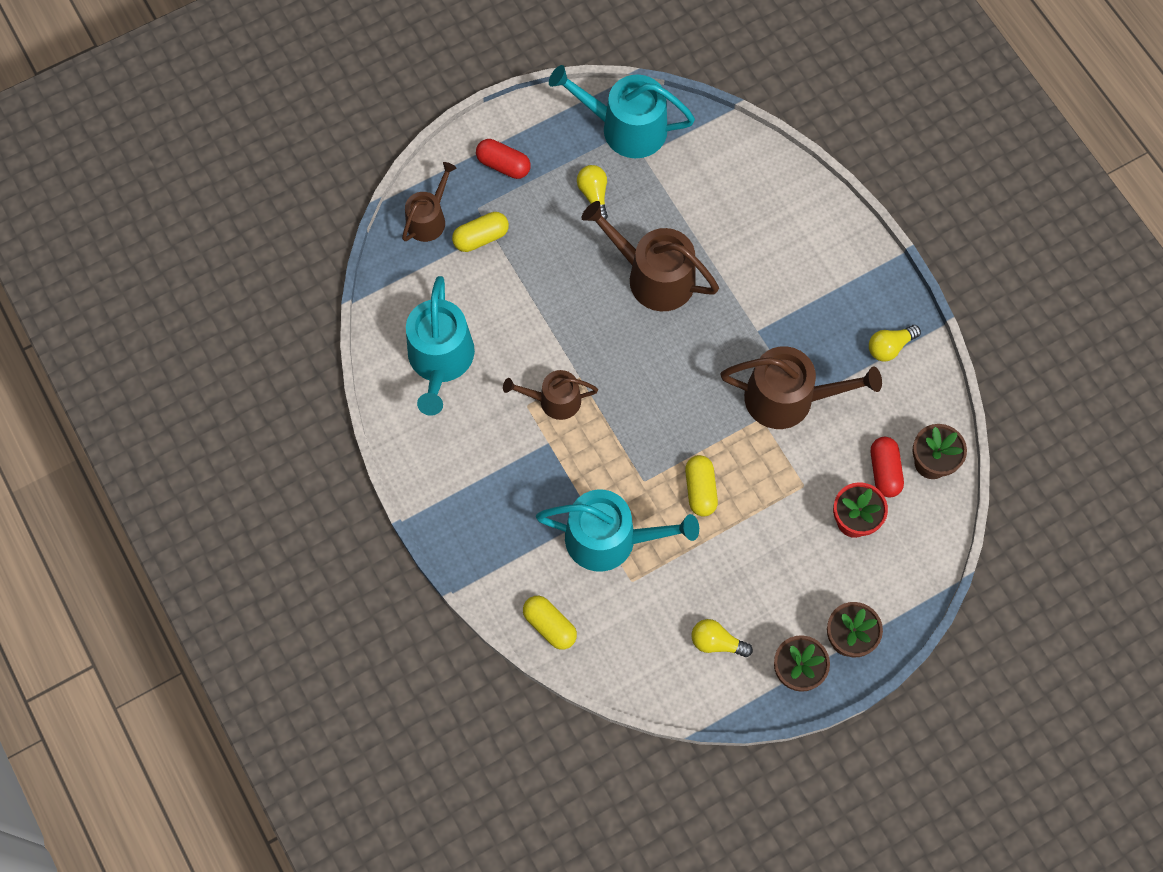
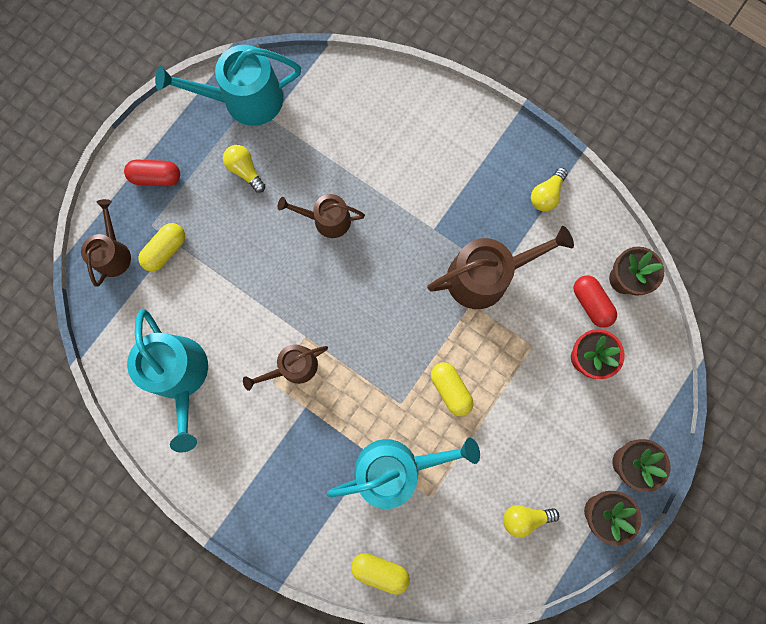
camera: 25 degrees left, 10 degrees up
(653, 276) = (327, 220): brown watering can -> brown watering can, size x0.60

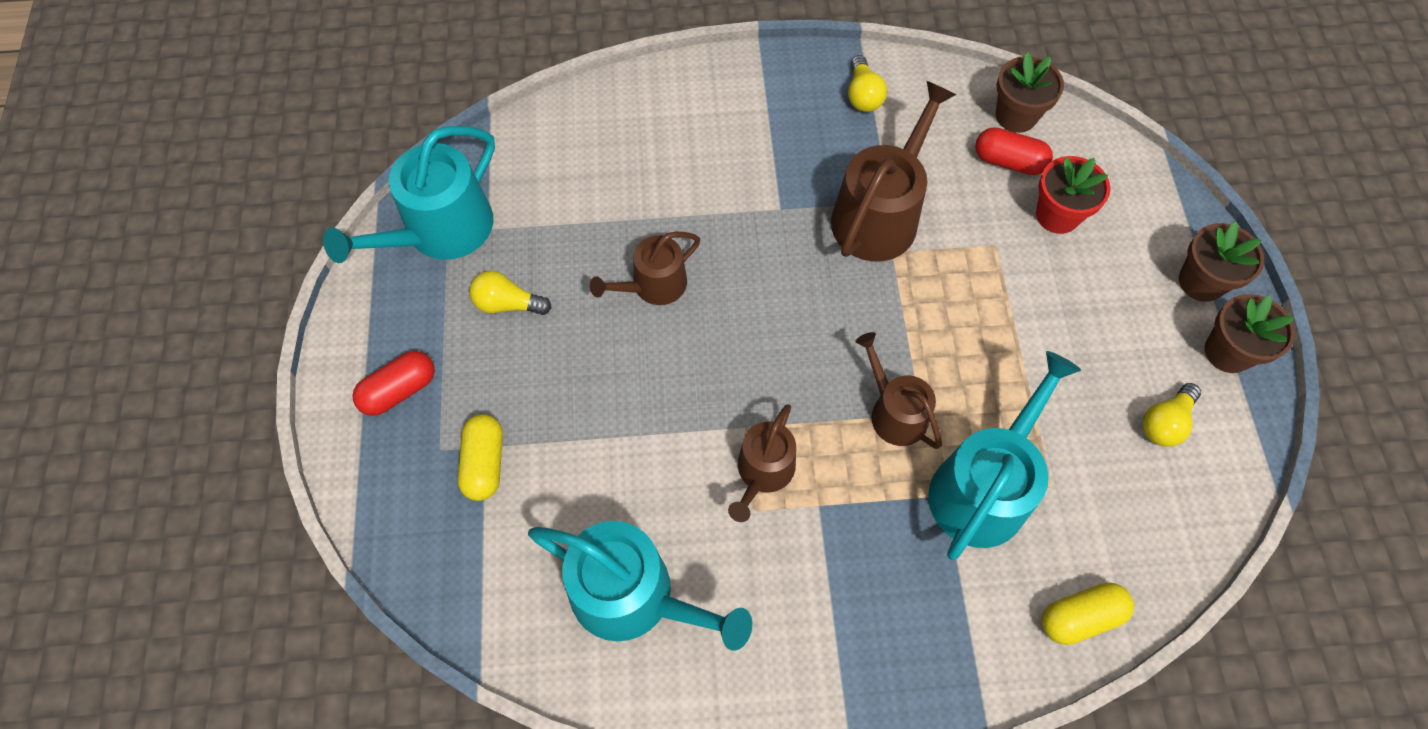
camera: 40 degrees left, 15 degrees down
(113, 253) = (417, 520): brown watering can -> brown watering can (894, 412)
(450, 389) = (957, 355): yellow capsule -> none

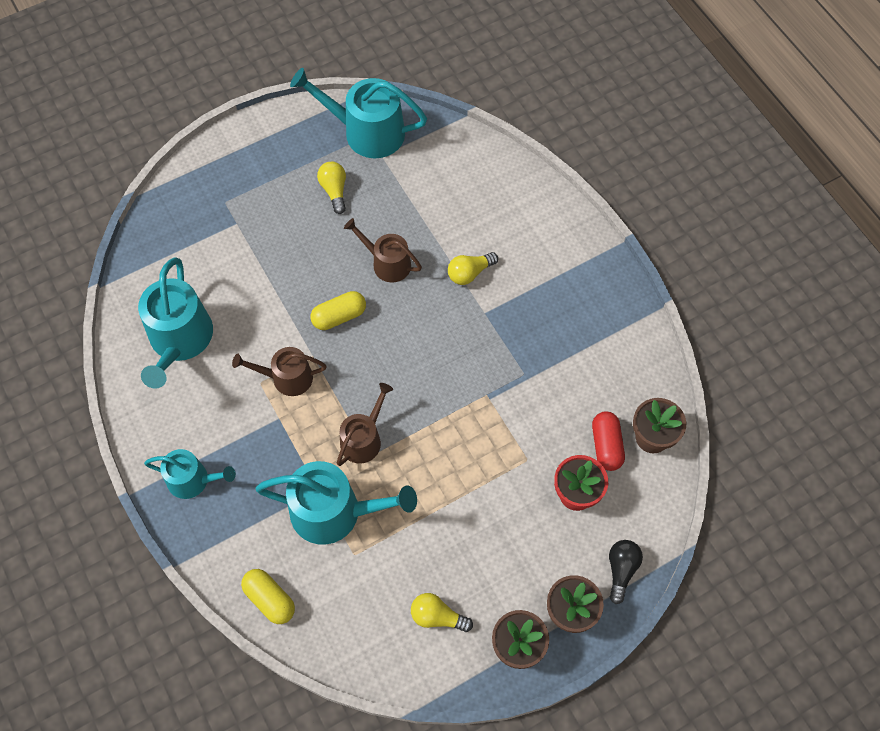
camera: 65 degrees right, 0 degrees up
(399, 390) = (252, 164): red capsule -> none
(484, 463) = (226, 228): yellow capsule -> yellow capsule (339, 316)
(863, 95) = (611, 328): yellow light bulb -> yellow light bulb (470, 273)
(865, 657) = (193, 480): none -> turquoise watering can
(879, 214) = (513, 375): brown watering can -> none
(1165, 211) = (621, 570): none -> black light bulb

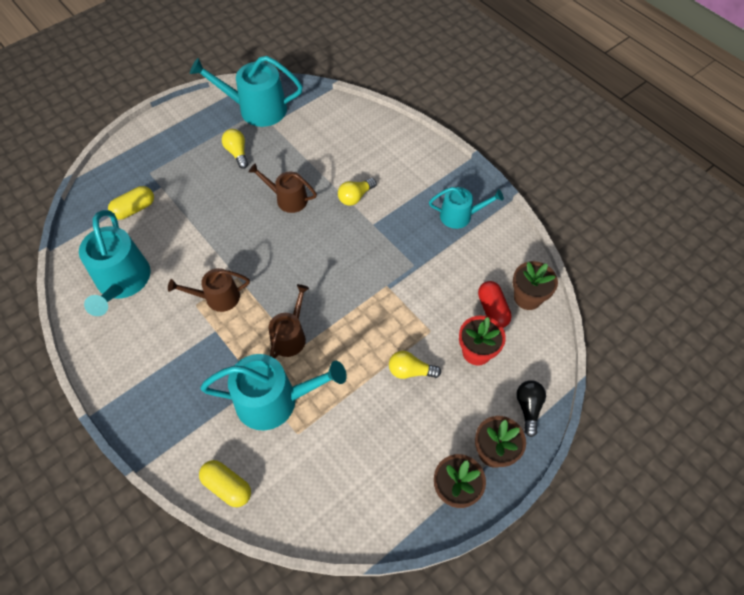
camera: 10 degrees left, 5 degrees down
(193, 480) = (146, 394): turquoise watering can -> turquoise watering can (460, 216)
(339, 316) = (255, 244): yellow capsule -> yellow capsule (134, 209)
(437, 617) = (379, 475): yellow light bulb -> yellow light bulb (410, 371)

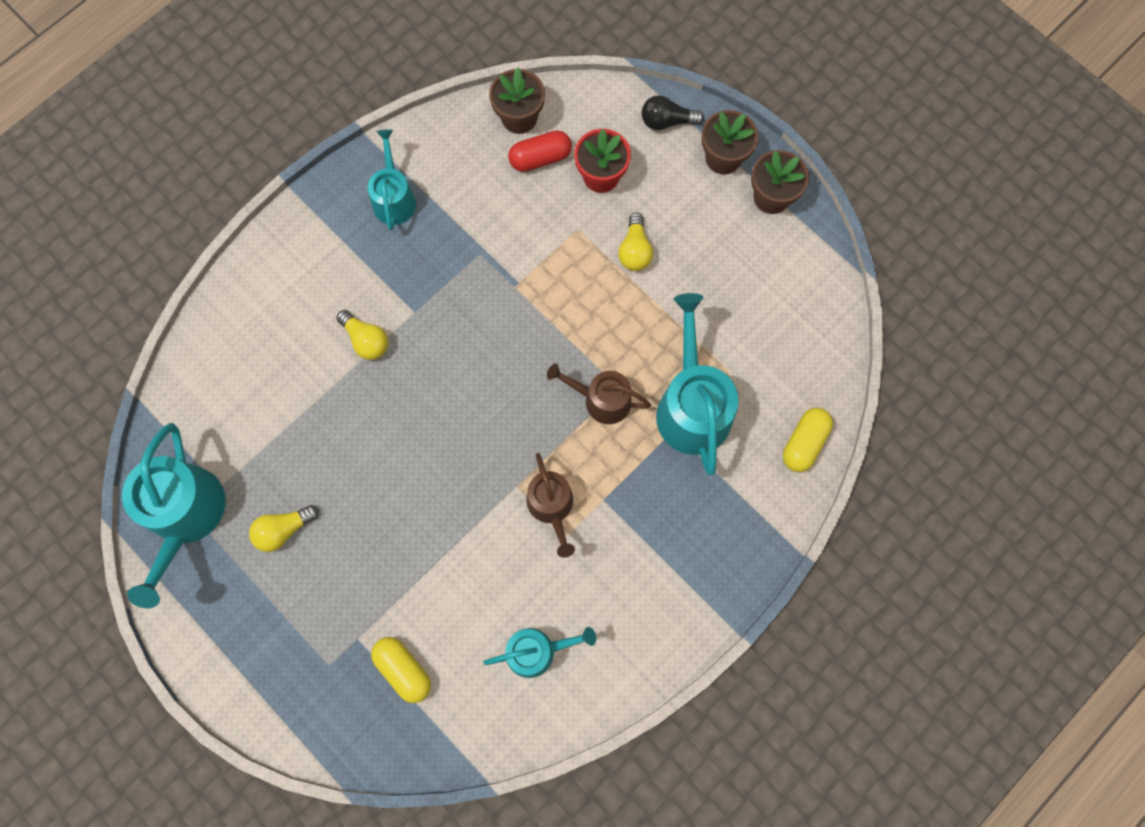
camera: 95 degrees left, 15 degrees up
(122, 281) = (536, 651): turquoise watering can -> turquoise watering can, size x0.60
(288, 199) = (374, 436): brown watering can -> none

